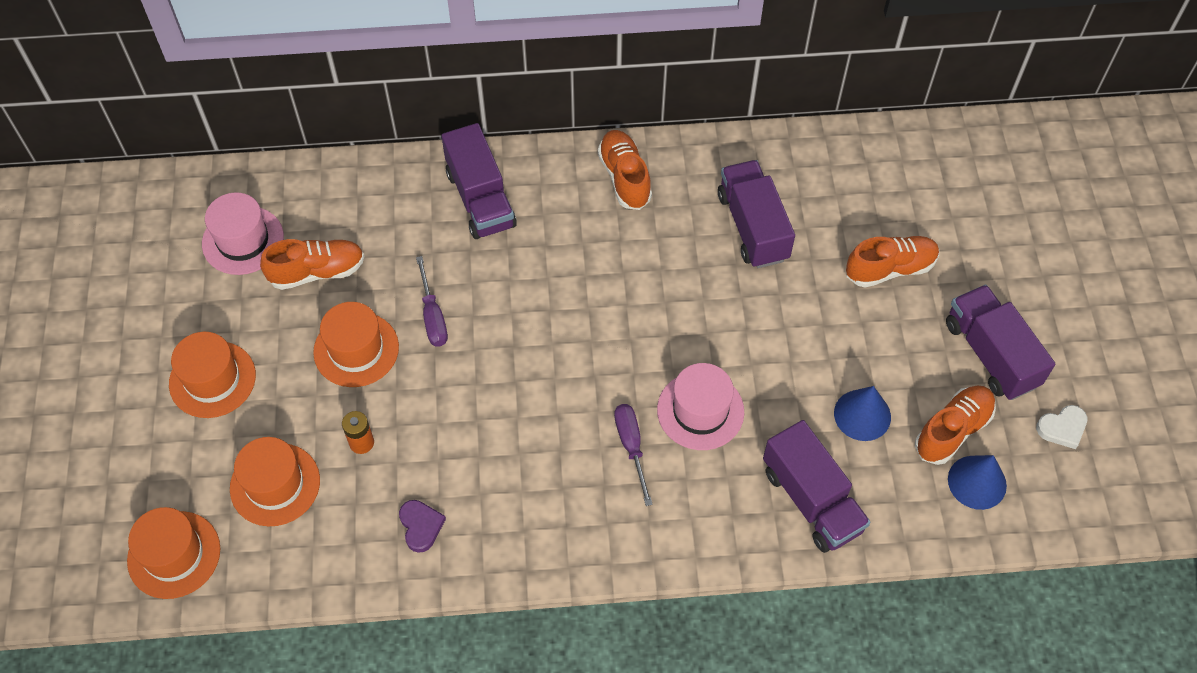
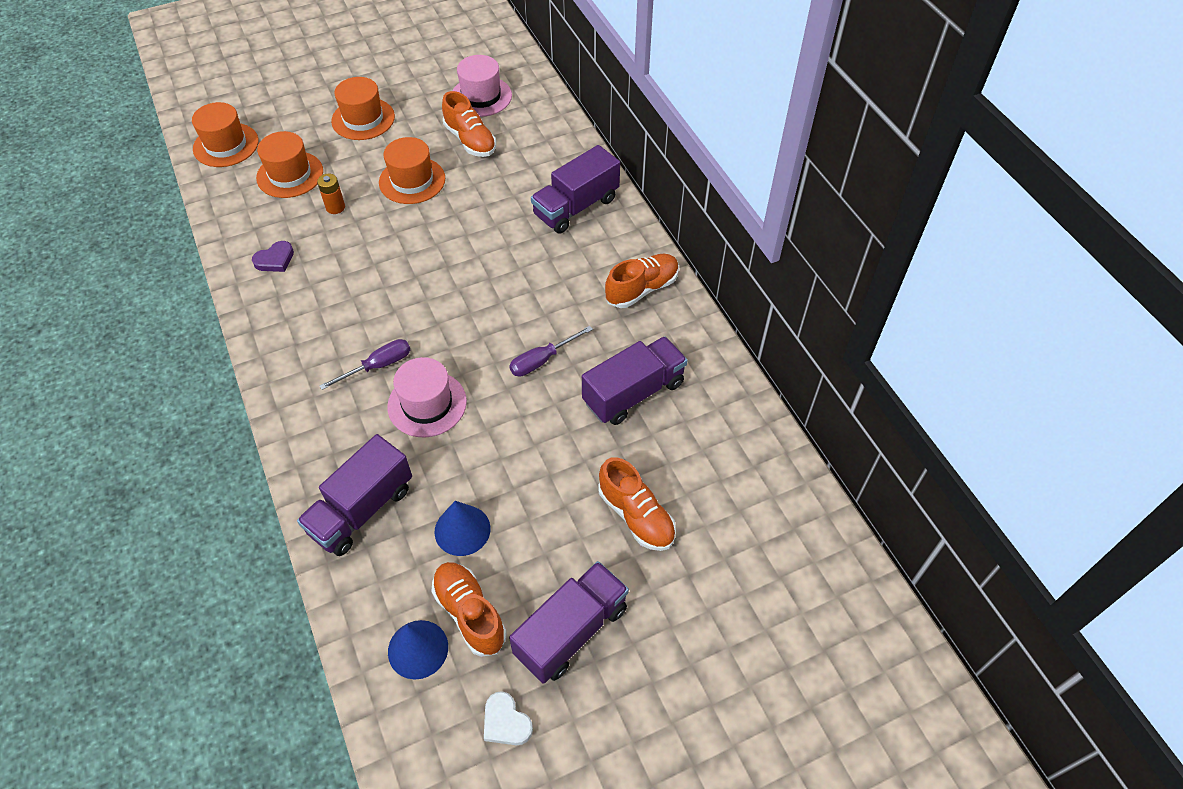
camera: 70 degrees right, 5 degrees down
(433, 316) = (456, 212): purple screwdriver -> purple screwdriver (542, 360)
(952, 430) = (470, 613): orange shoe -> orange shoe turned 150 degrees counterclockwise

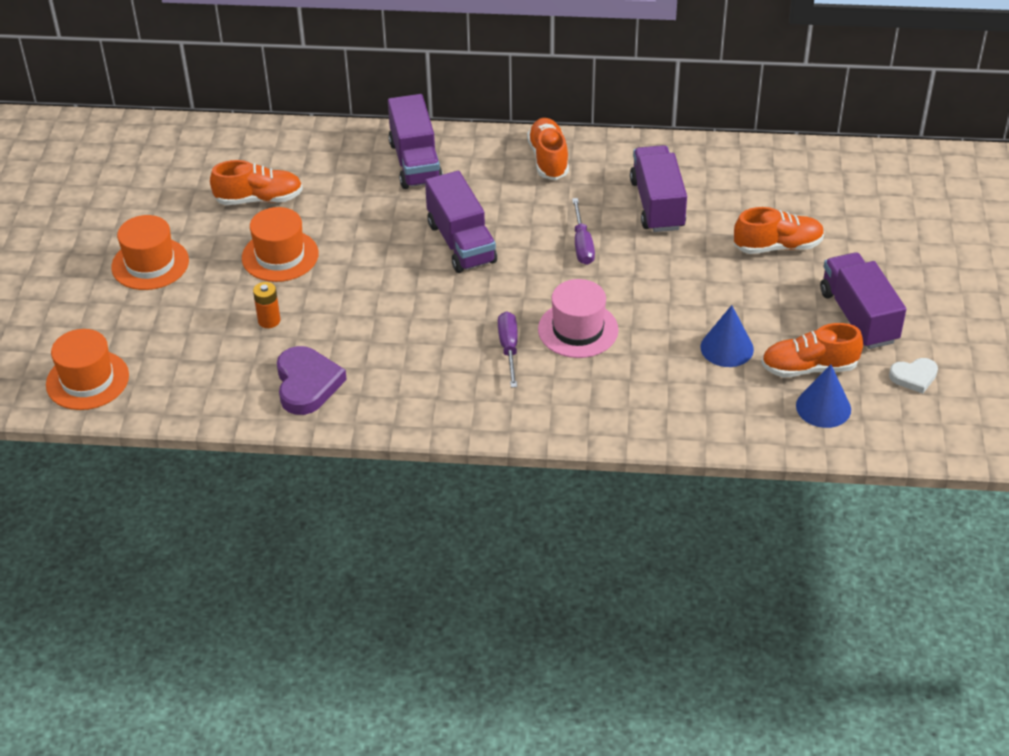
camera: 60 degrees left, 10 degrees down
(275, 259) = (307, 384): purple heart -> purple heart, size x1.70
(290, 174) = (186, 341): orange hat -> none
(361, 510) = (665, 403): purple truck -> purple truck (461, 243)
(481, 96) = (200, 171): pink hat -> none

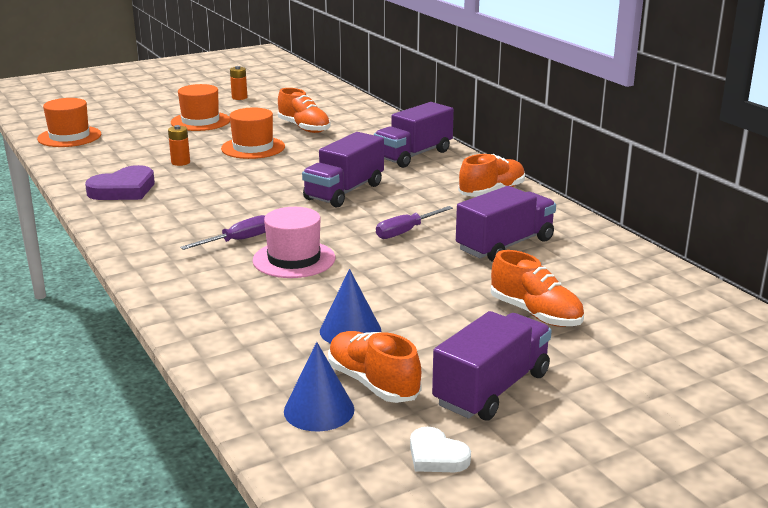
camera: 55 degrees right, 20 degrees down
(98, 206) = (239, 97): none -> orange battery

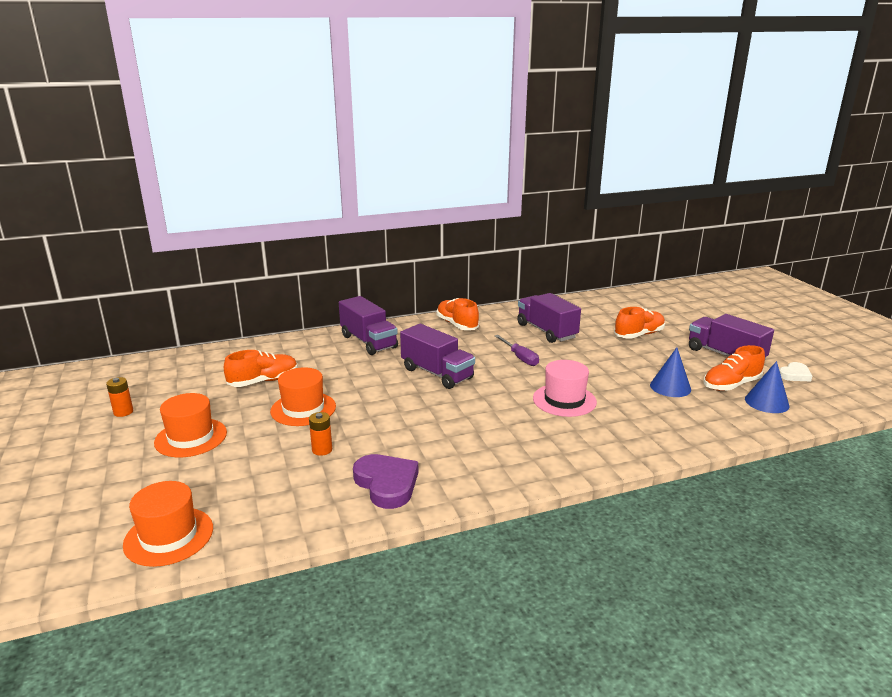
camera: 80 degrees left, 0 degrees up
(238, 241) = (527, 422): purple screwdriver -> none

